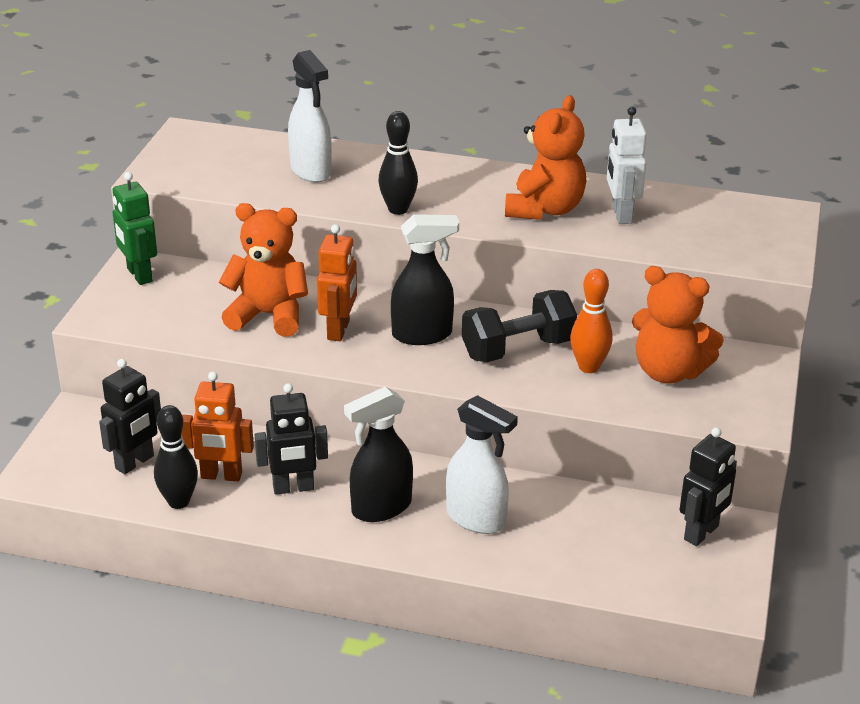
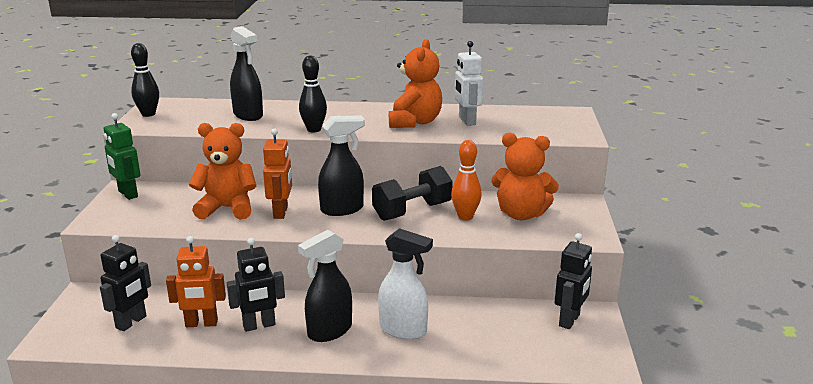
camera: 10 degrees left, 10 degrees down
(178, 501) = (169, 345): black bowling pin -> black bowling pin (148, 114)
(311, 171) = (248, 115): white spray bottle -> black spray bottle

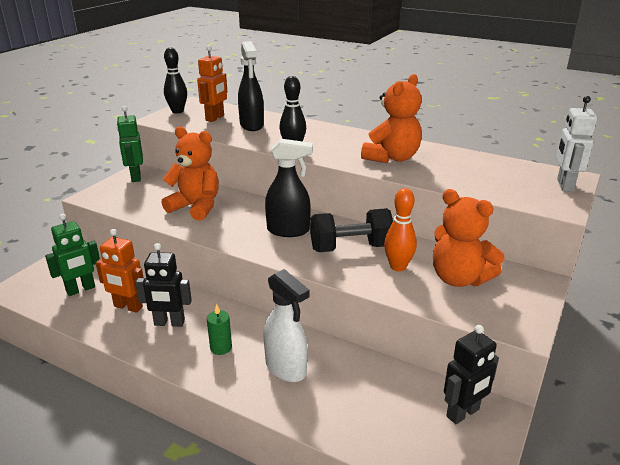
camera: 25 degrees right, 5 degrees up
(131, 322) = (81, 289): black robot -> green robot
(281, 212) = (235, 221): orange robot -> orange robot (215, 118)
(329, 331) = (221, 347): black spray bottle -> green candle
(467, 121) = (445, 166): white robot -> white robot (564, 185)

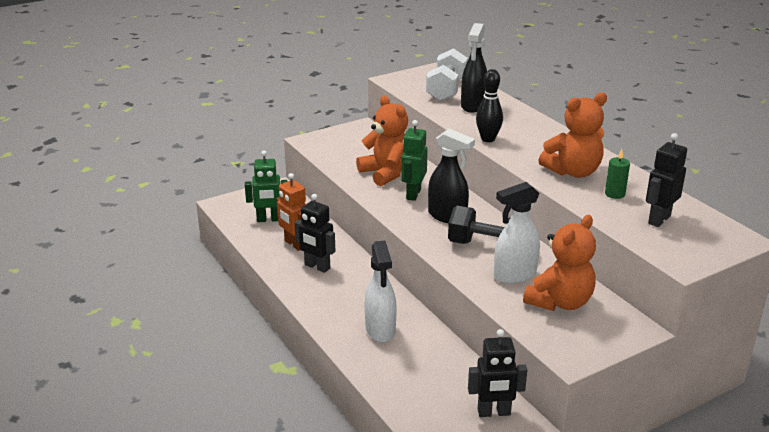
camera: 30 degrees right, 0 degrees up
(135, 177) = (356, 131): green robot -> green robot (413, 194)
(177, 111) = (418, 75): black bowling pin -> none
(215, 118) = (446, 90): orange robot -> white dumbbell
(221, 347) = (342, 298): green candle -> green candle (614, 194)
(398, 267) = (514, 275): orange bowling pin -> white spray bottle
(459, 278) = (560, 302): orange teddy bear -> orange teddy bear turned 120 degrees counterclockwise
(500, 178) = (659, 219): none -> black robot
(564, 185) = (718, 244): white robot -> none

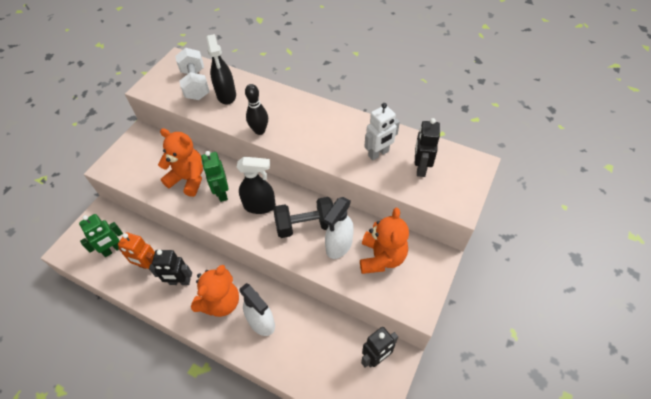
camera: 30 degrees left, 25 degrees up
(573, 172) = (338, 142): orange teddy bear -> orange teddy bear (221, 302)
(614, 194) = (378, 153): green candle -> white robot

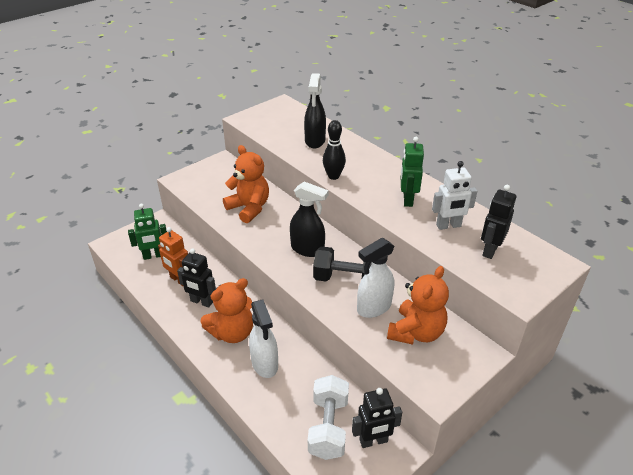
camera: 20 degrees right, 15 degrees down
(195, 84) = (290, 126): white dumbbell -> white dumbbell (328, 427)
(222, 193) = (275, 228): green robot -> green robot (407, 200)

